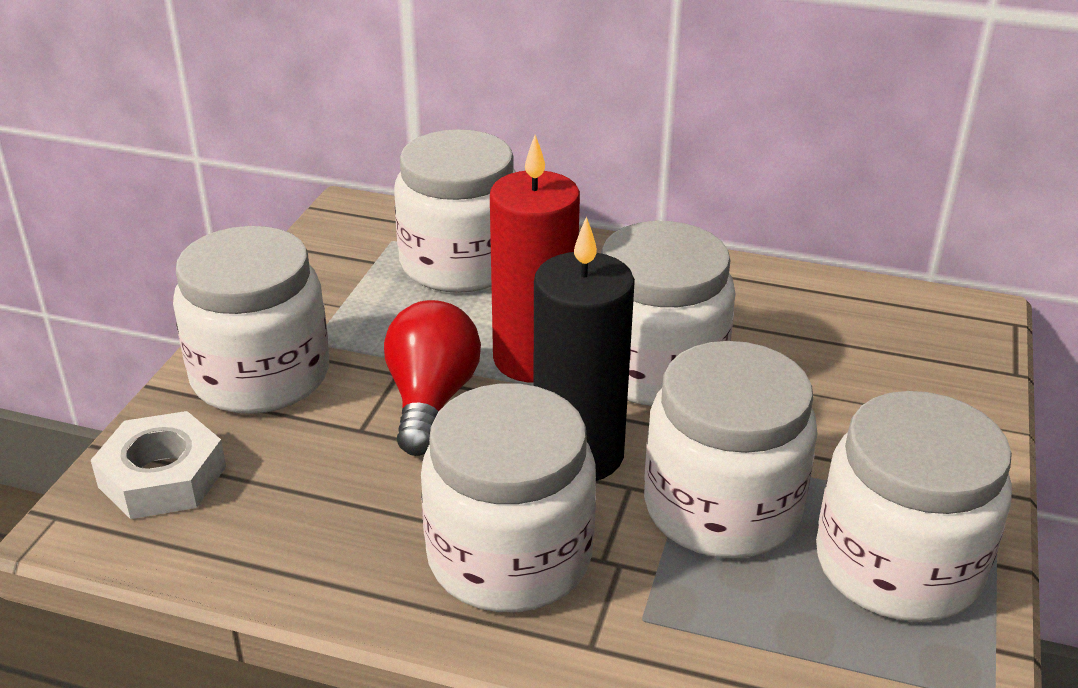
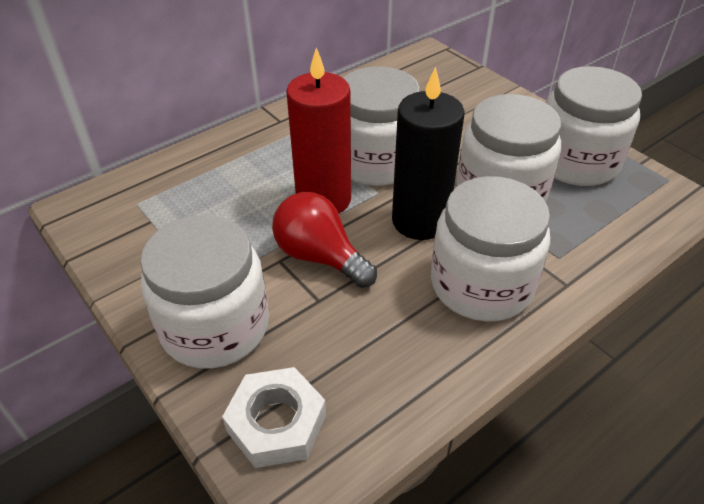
camera: 55 degrees left, 10 degrees up
(460, 263) = (198, 186): white jar -> none

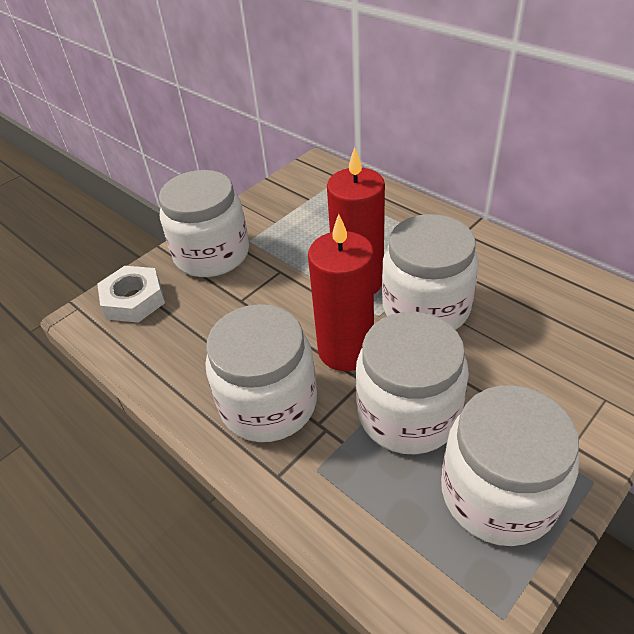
camera: 85 degrees right, 0 degrees up
(320, 257) = (287, 292): red light bulb -> none
(420, 221) = (345, 350): black candle -> red candle

